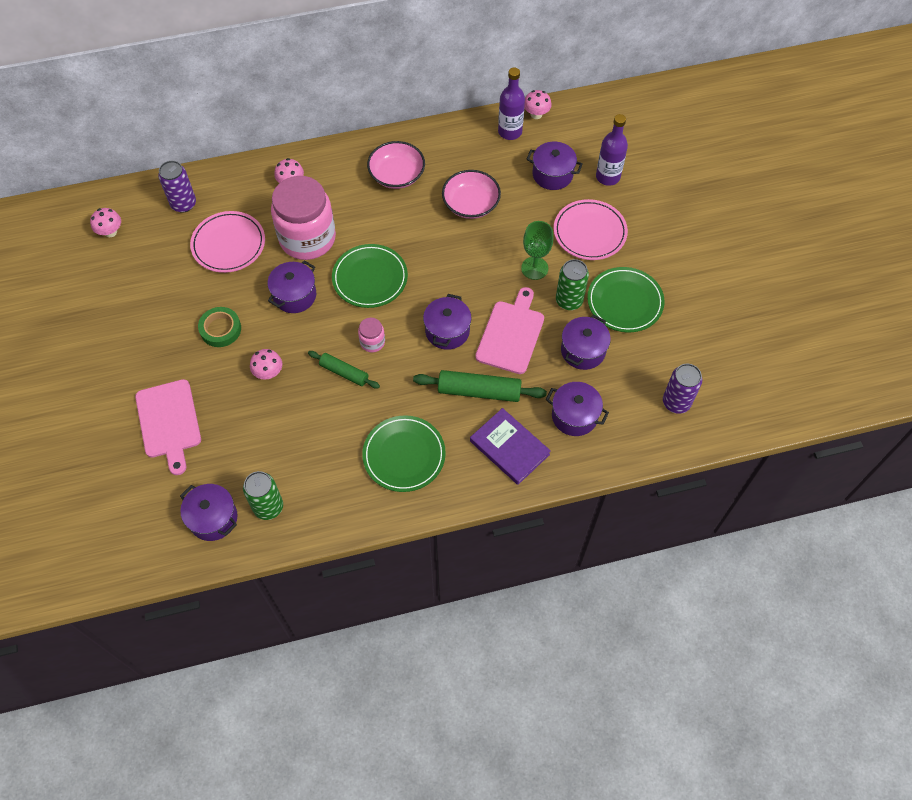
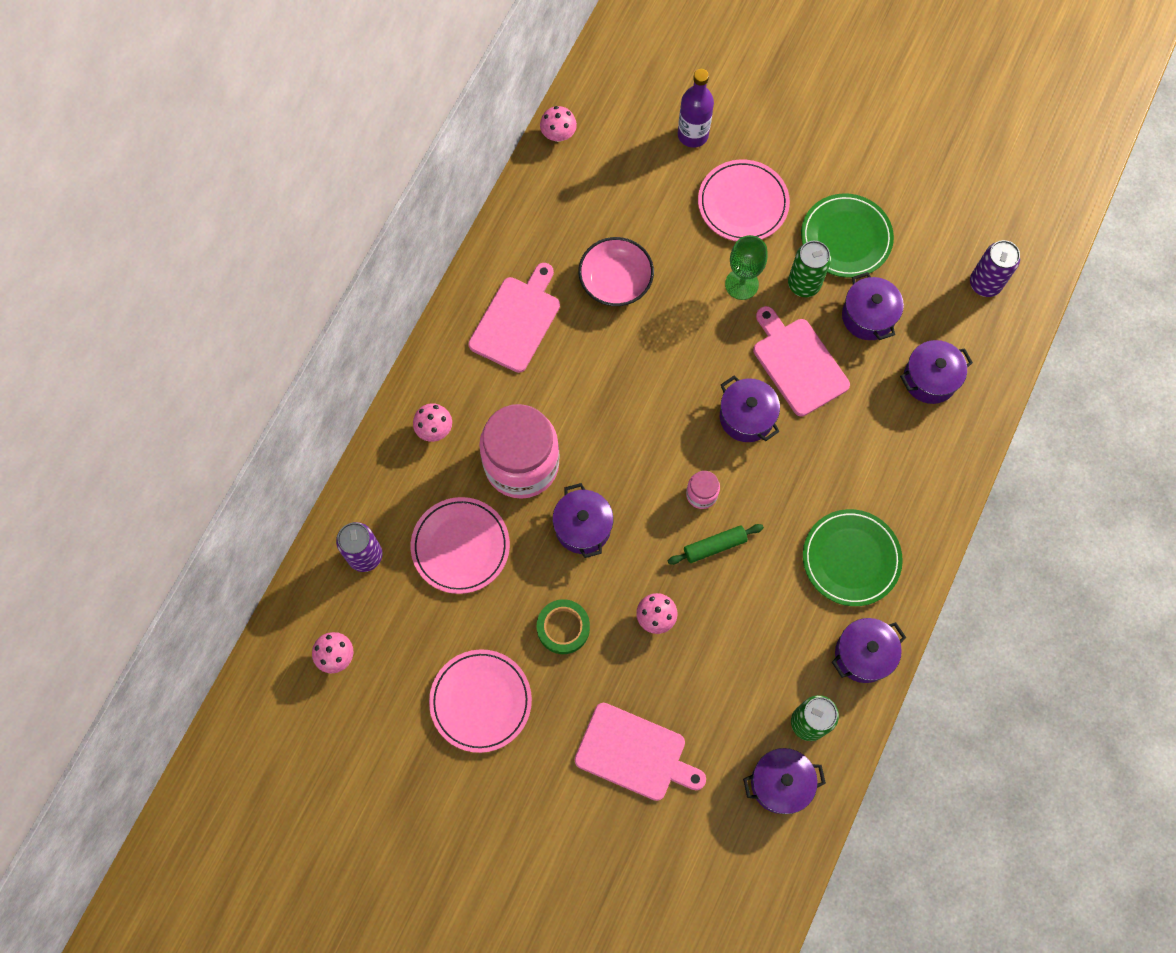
camera: 50 degrees left, 10 degrees up
(139, 319) = (480, 701): none -> pink plate
(370, 278) = (623, 441): green plate -> none
(397, 175) = (517, 321): pink bowl -> pink cutting board
(479, 391) = (836, 440): green rolling pin -> none
(509, 448) = (917, 460): purple book -> none
(510, 132) = (558, 175): purple bottle -> none
(552, 174) = (646, 180): purple pot -> purple pot (863, 654)

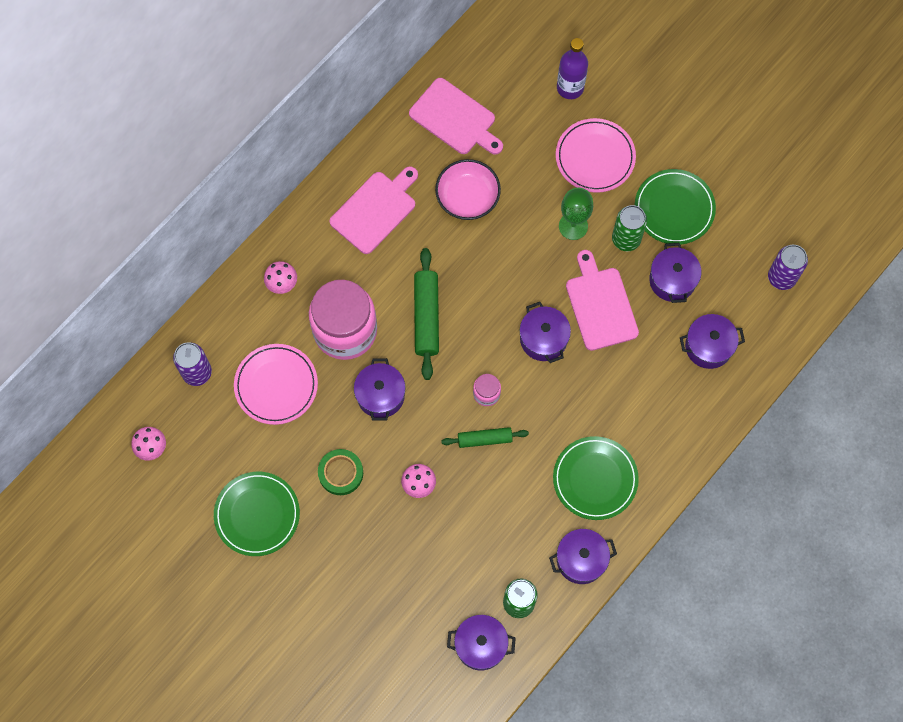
camera: 15 degrees right, 0 degrees up
(480, 701) = (257, 514): pink plate -> green plate
(558, 135) = (456, 60): pink mushroom -> none
(609, 425) = (426, 317): none -> green rolling pin
(635, 753) = (369, 589): pink cutting board -> pink cutting board (455, 118)

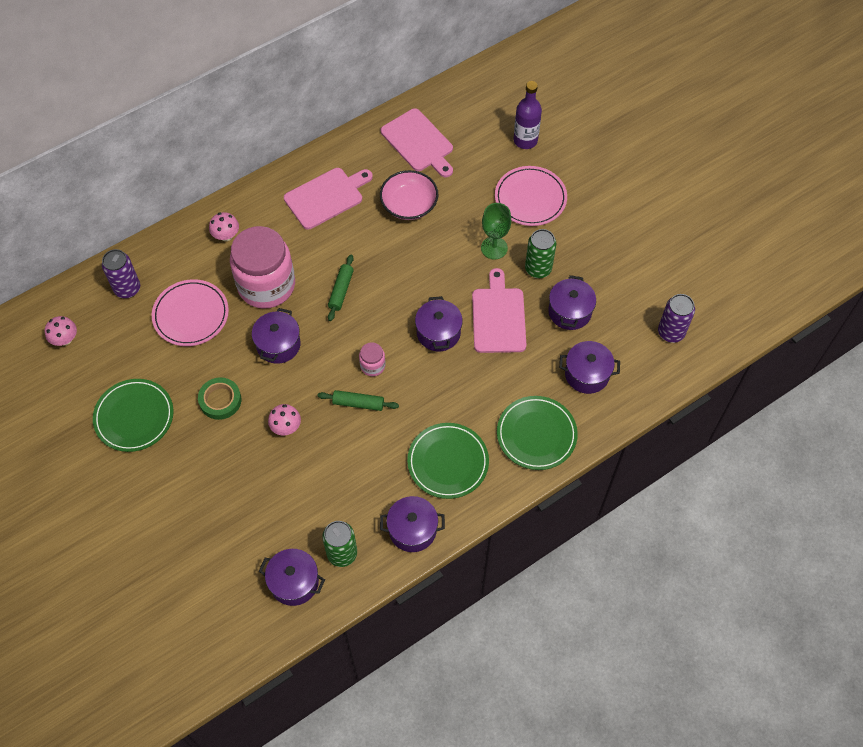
camera: 15 degrees right, 10 degrees down
(426, 317) = (341, 290): green rolling pin -> green rolling pin, size x0.62
(674, 208) = (588, 254): green plate -> green plate (536, 434)

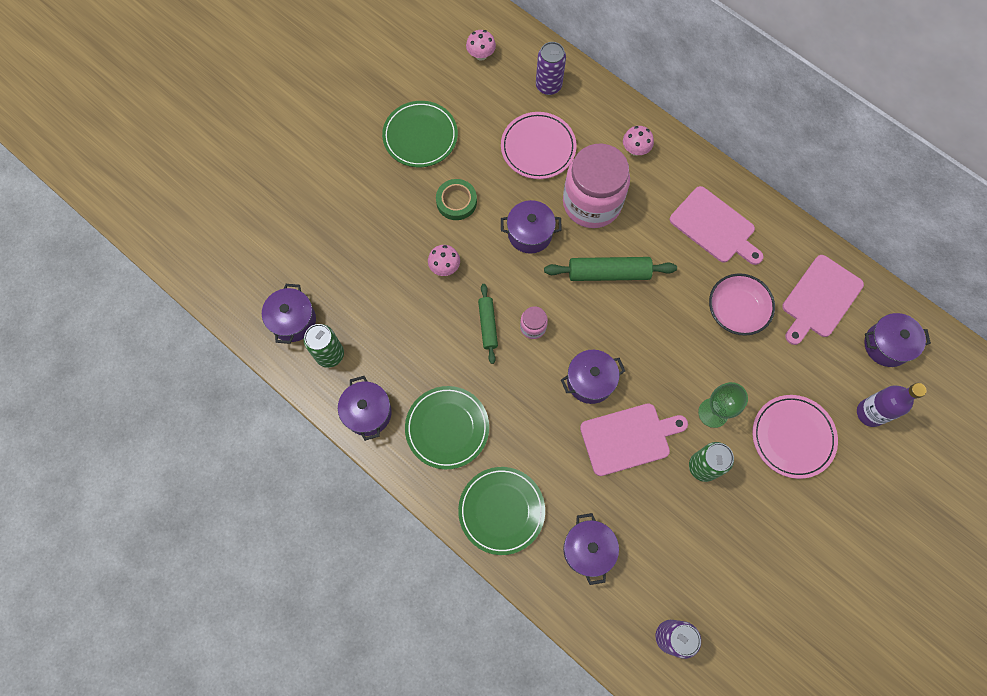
camera: 75 degrees right, 10 degrees up
(341, 290) = (608, 273): green rolling pin -> green rolling pin, size x1.60
(569, 311) = (660, 514): purple pot -> purple pot (886, 345)

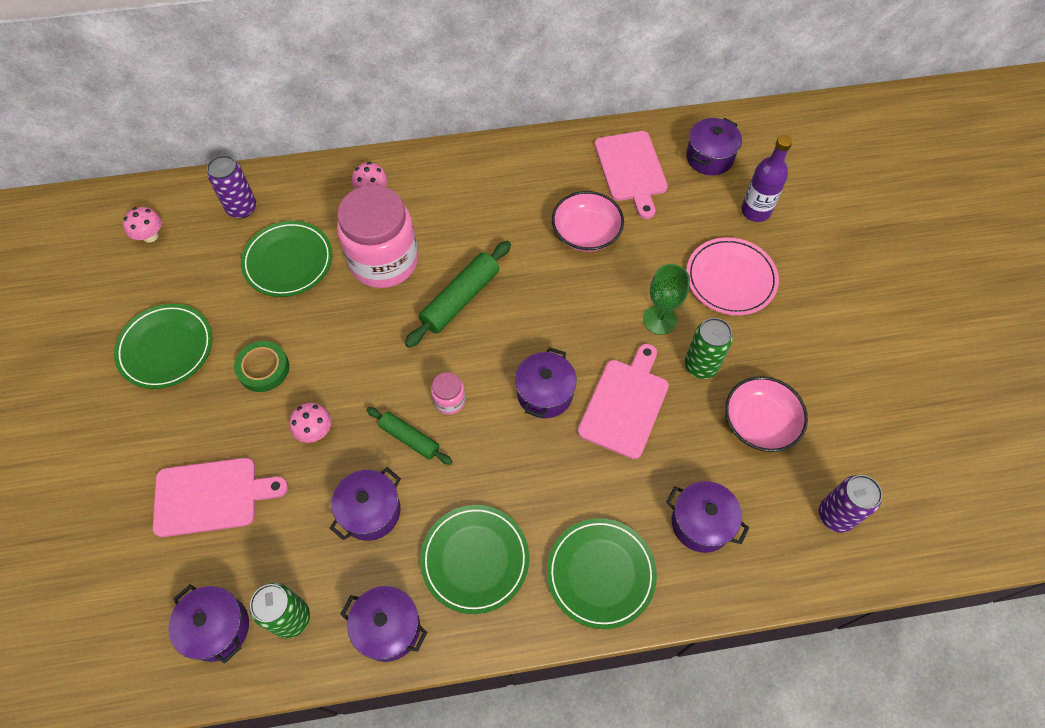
camera: 50 degrees left, 10 degrees down
(530, 234) = (360, 332): purple pot -> purple pot (370, 511)
(538, 147) = (288, 261): pink plate -> green plate
(695, 538) = (759, 422): none -> pink bowl
(714, 227) = (499, 191): pink cutting board -> pink cutting board (211, 496)

